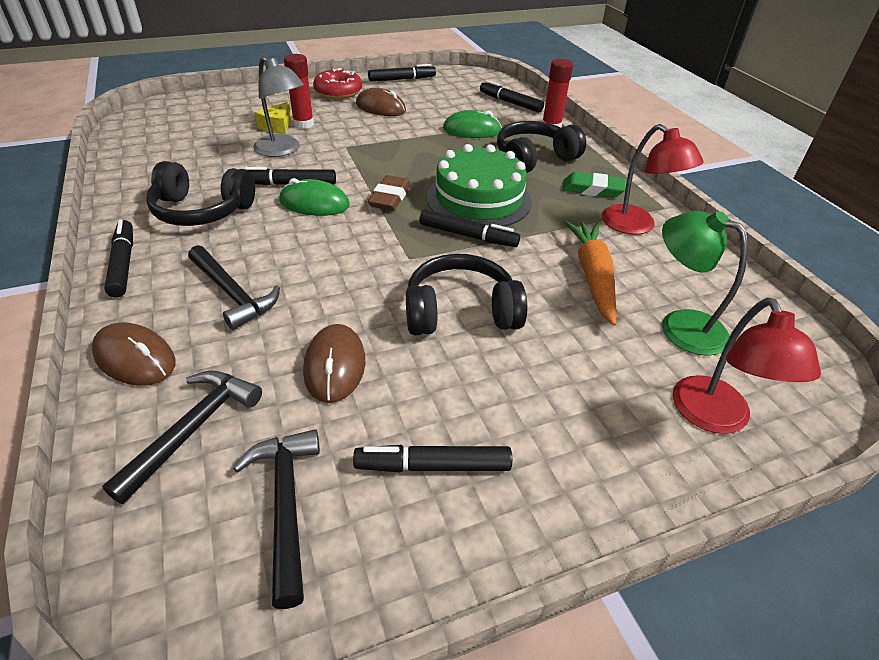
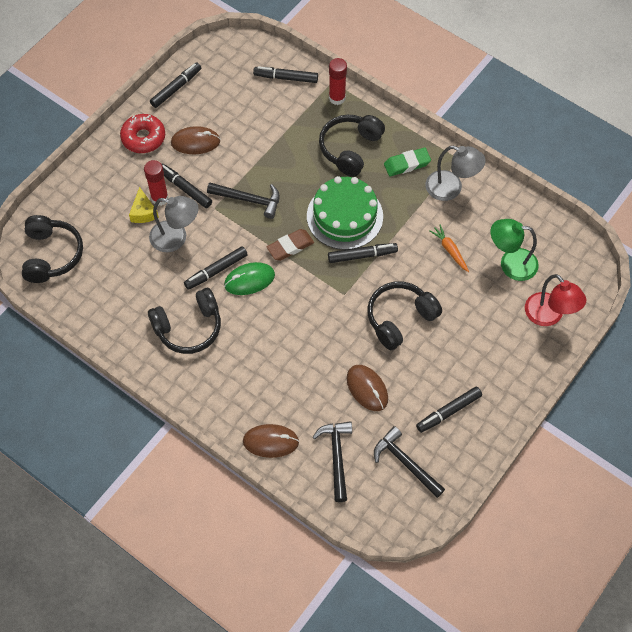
camera: 30 degrees left, 20 degrees up
(123, 264) = (193, 394): black marker -> black marker (185, 188)
(162, 120) = (51, 255): none -> black headphones
(232, 294) = (275, 377): black hammer -> black hammer (249, 200)
(390, 198) = (290, 247): brown eraser -> brown eraser turned 75 degrees clockwise
(471, 130) = (284, 135): green mouse -> none
(593, 276) = (450, 250): orange carrot -> orange carrot, size x0.58
(636, 226) = (451, 188): red lamp -> grey lamp

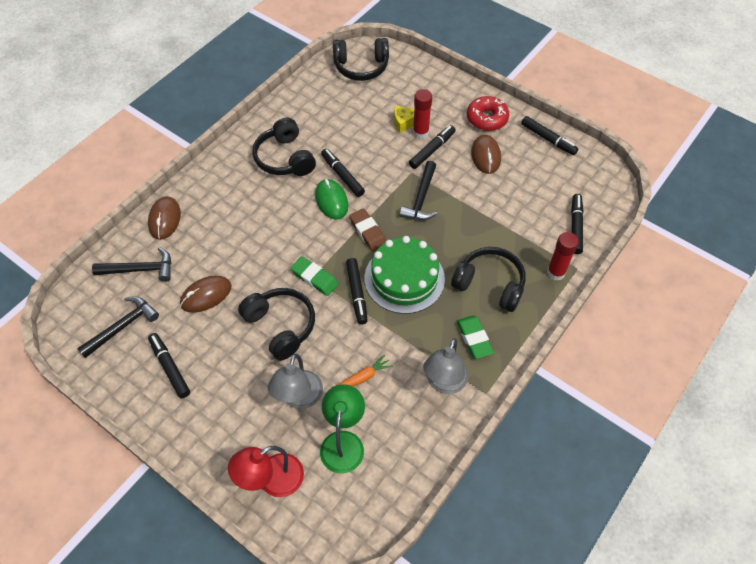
camera: 90 degrees right, 5 degrees down
(176, 238) = (377, 146): grey lamp -> grey lamp (299, 398)
(345, 292) = (314, 278): none -> green eraser

